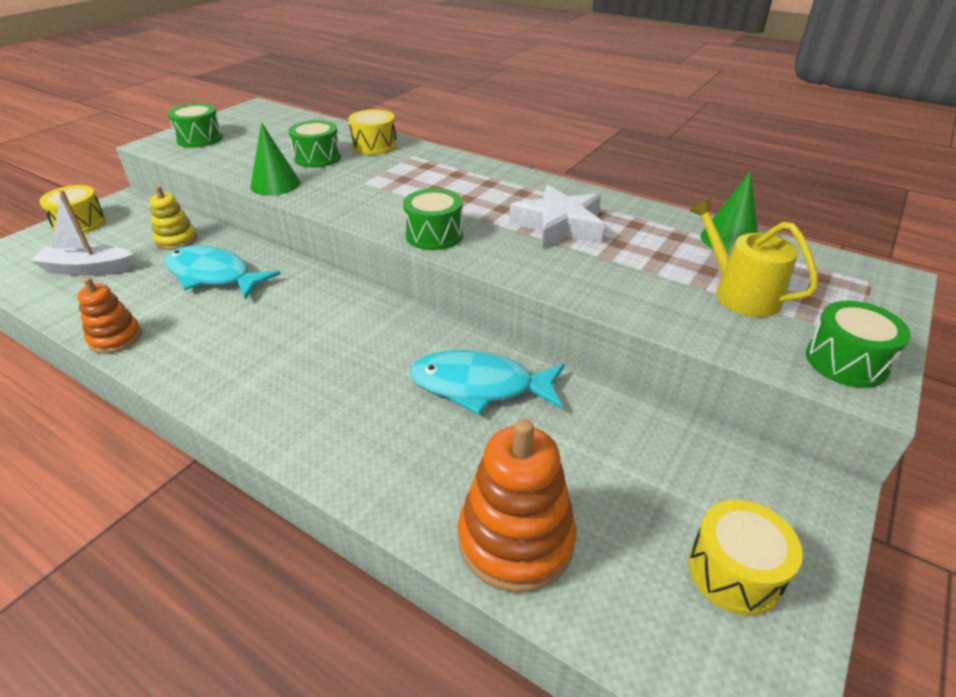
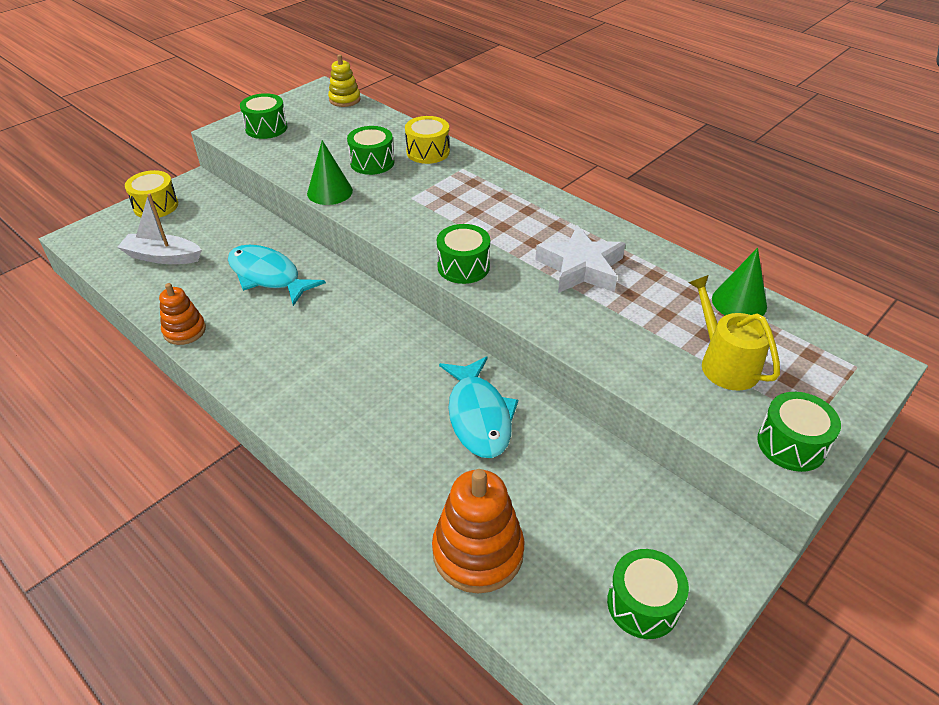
camera: 10 degrees right, 5 degrees up
(176, 240) = (238, 233): yellow stacking toy -> yellow stacking toy (344, 99)
(479, 386) = (479, 416): turquoise fish -> turquoise fish turned 120 degrees counterclockwise
(734, 572) = (643, 604): yellow drum -> green drum

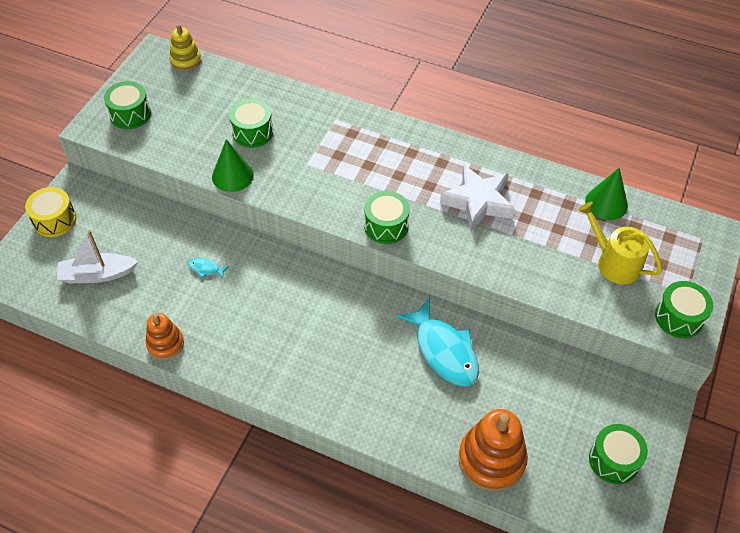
camera: 20 degrees left, 10 degrees up
(268, 276) = (206, 269): turquoise fish -> turquoise fish, size x0.41
(428, 152) = (296, 107): yellow drum -> none

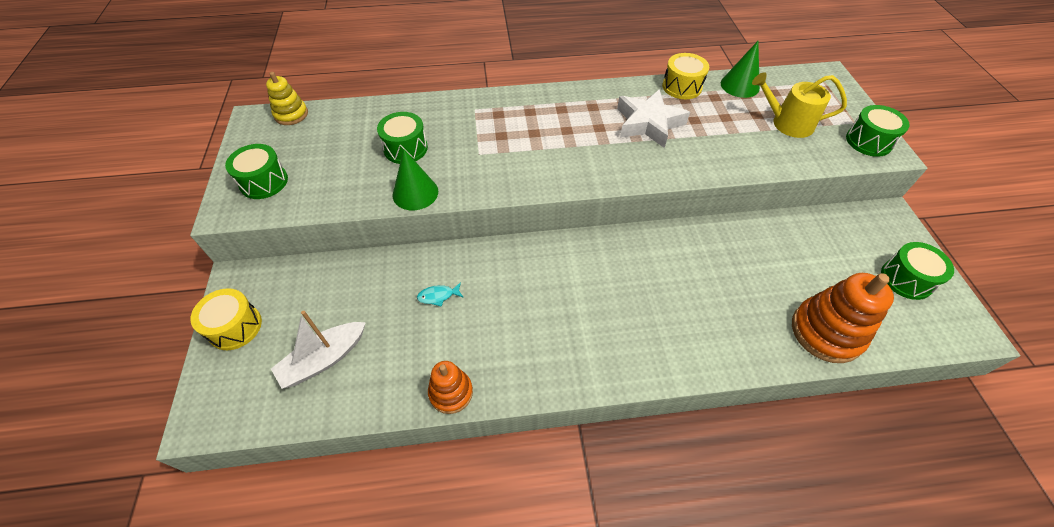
camera: 30 degrees left, 0 degrees up
(386, 226) = (592, 174): green drum -> none
(444, 351) = (707, 261): turquoise fish -> none
(545, 179) = (682, 87): none -> yellow drum

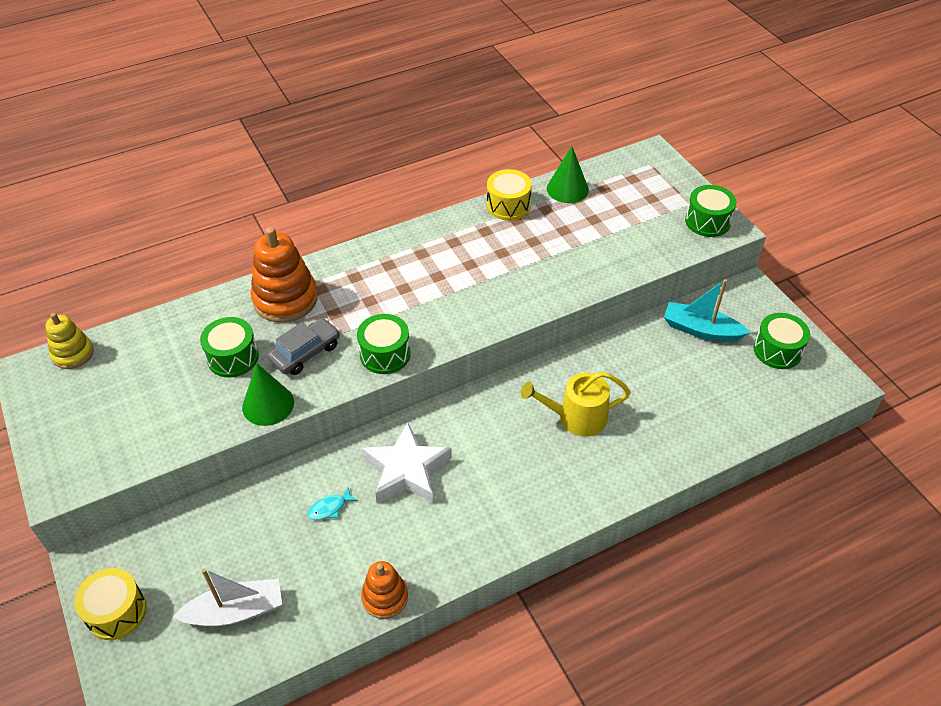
camera: 20 degrees left, 5 degrees down
(264, 182) = (84, 442): green drum -> green drum (385, 354)
(324, 359) = (236, 611): white boat -> white boat turned 135 degrees counterclockwise
(464, 160) = (306, 353): none -> grey car
(648, 123) = (487, 258): white star -> white star (406, 470)
(787, 123) = (626, 221): yellow watering can -> yellow watering can (576, 417)
(826, 332) = (719, 424): orange stacking toy -> orange stacking toy (285, 299)
(830, 239) = (701, 330): none -> turquoise boat

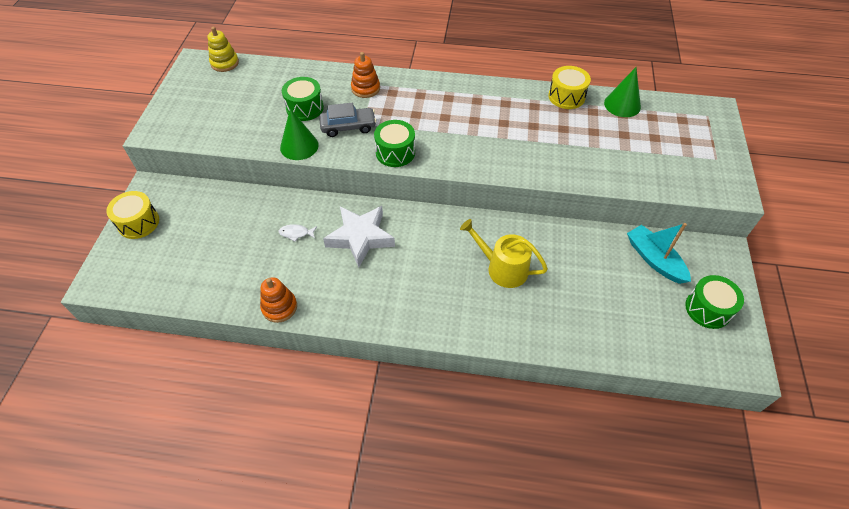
camera: 35 degrees right, 5 degrees up
(236, 611) = (194, 261): white boat -> none
(285, 299) = (365, 88): orange stacking toy -> orange stacking toy, size x0.59
(330, 508) = (296, 233): turquoise fish -> white fish
(707, 221) = (719, 178): green drum -> none

